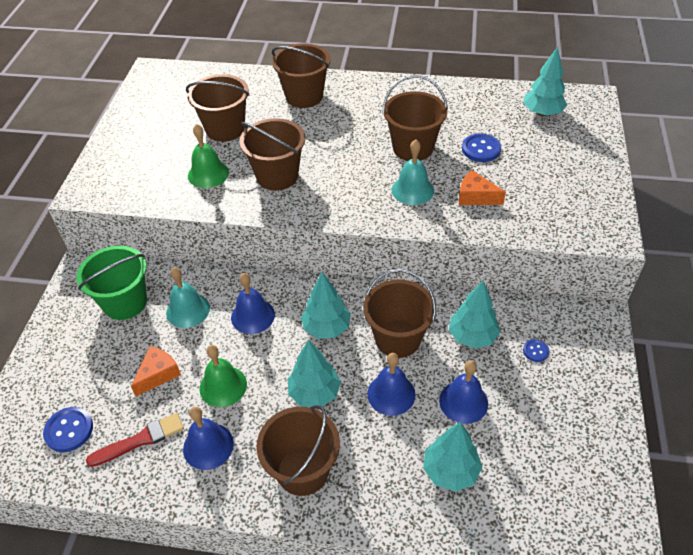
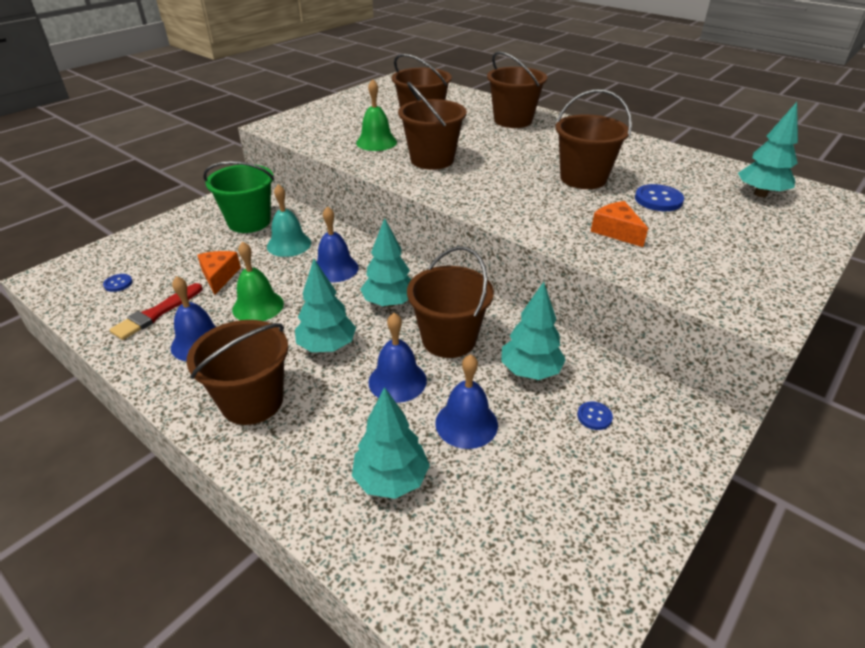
camera: 30 degrees right, 10 degrees down
(69, 430) = (118, 284): blue button -> blue button, size x0.58
(140, 440) = (156, 313): red brush -> red brush turned 120 degrees clockwise
(158, 374) = (219, 276): orange cheese -> orange cheese turned 75 degrees counterclockwise
(412, 190) = (551, 206): turquoise bell -> none

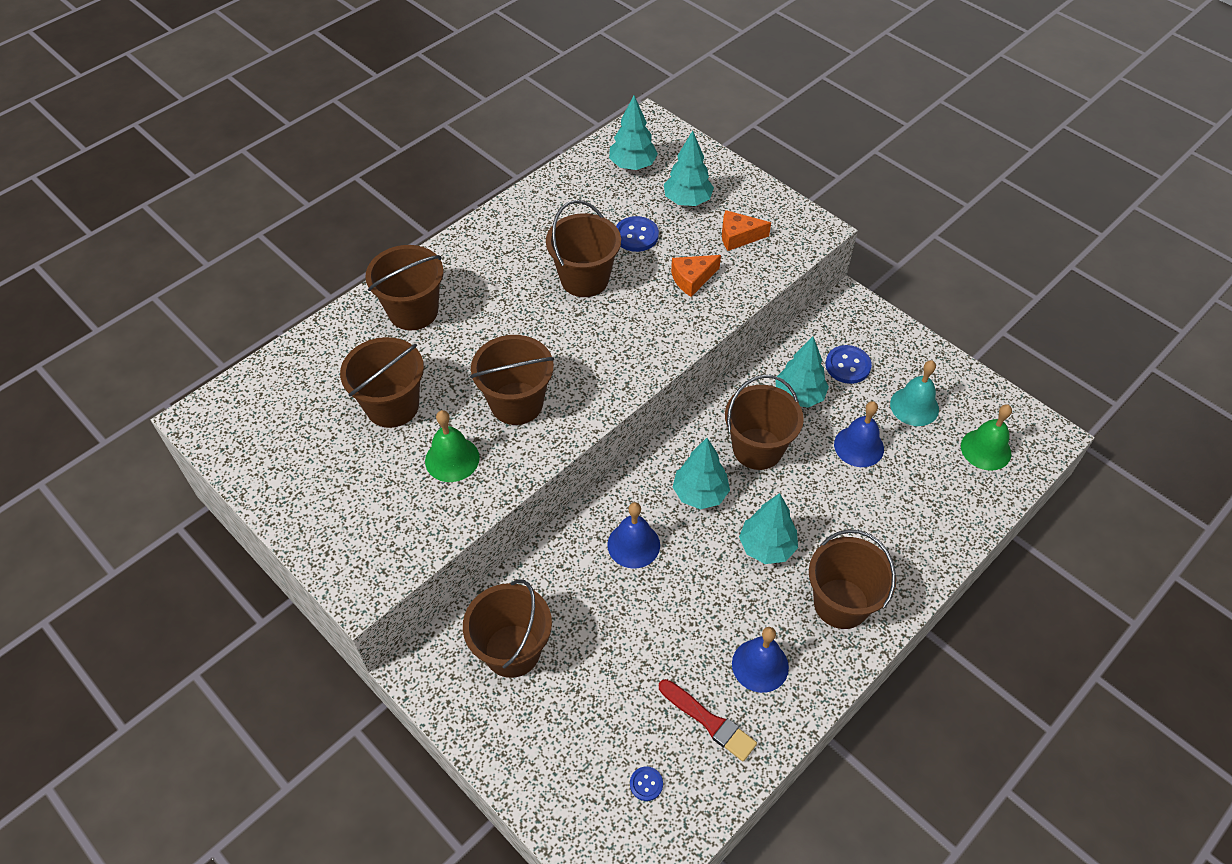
camera: 85 degrees left, 15 degrees up
(219, 276) = (639, 666): orange cheese -> orange cheese (738, 237)
(249, 222) = (512, 651): green bucket -> brown bucket
(258, 306) = (700, 616): green bell -> green bell (985, 449)
(289, 244) = (576, 597): turquoise bell -> turquoise bell (914, 406)
(391, 480) = (916, 498): turquoise tree -> turquoise tree (687, 201)
(397, 381) = (812, 491): blue bell -> none
(594, 416) = (848, 365): blue button -> blue button, size x1.74

